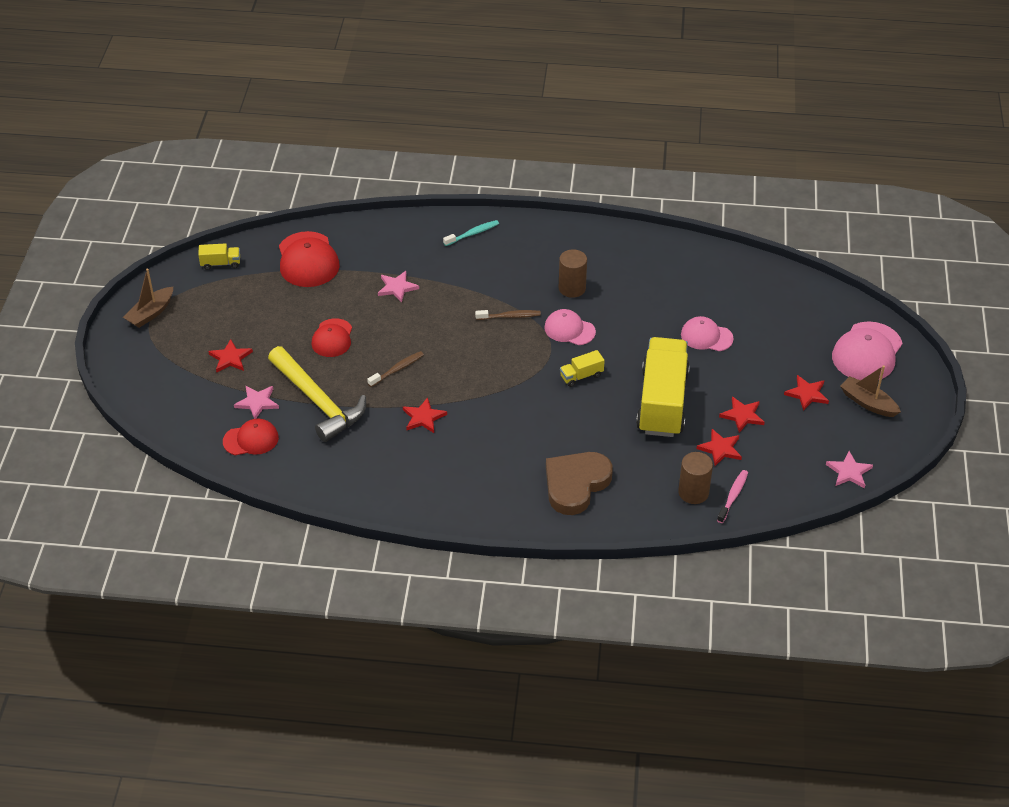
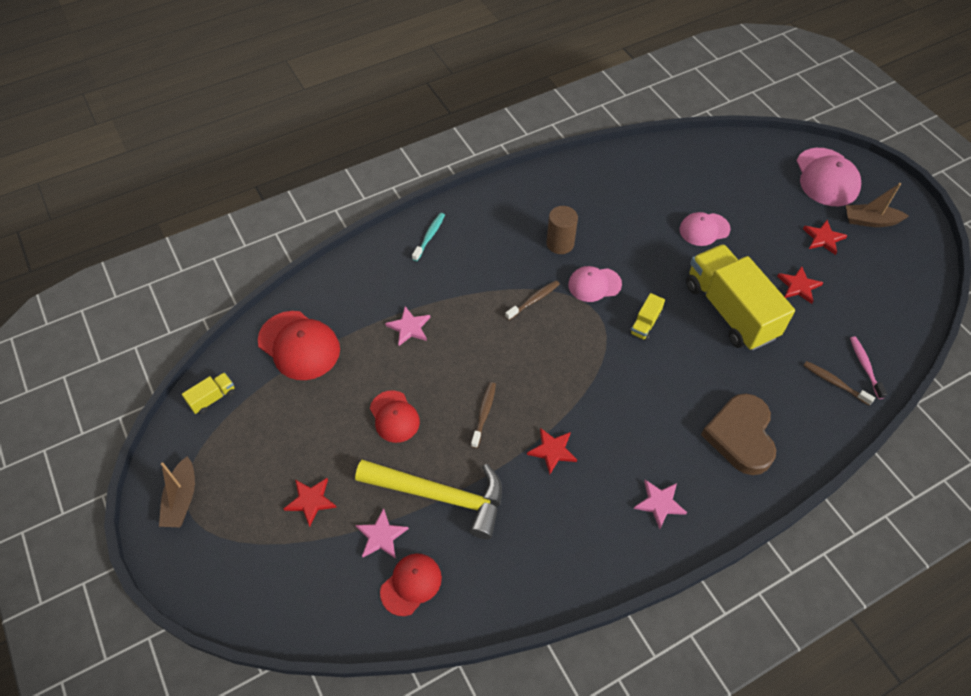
camera: 35 degrees left, 10 degrees up
(693, 492) = (834, 383): brown cylinder -> brown toothbrush
(720, 449) = (813, 327): red star -> none
(849, 472) = (919, 290): pink star -> pink star (660, 503)

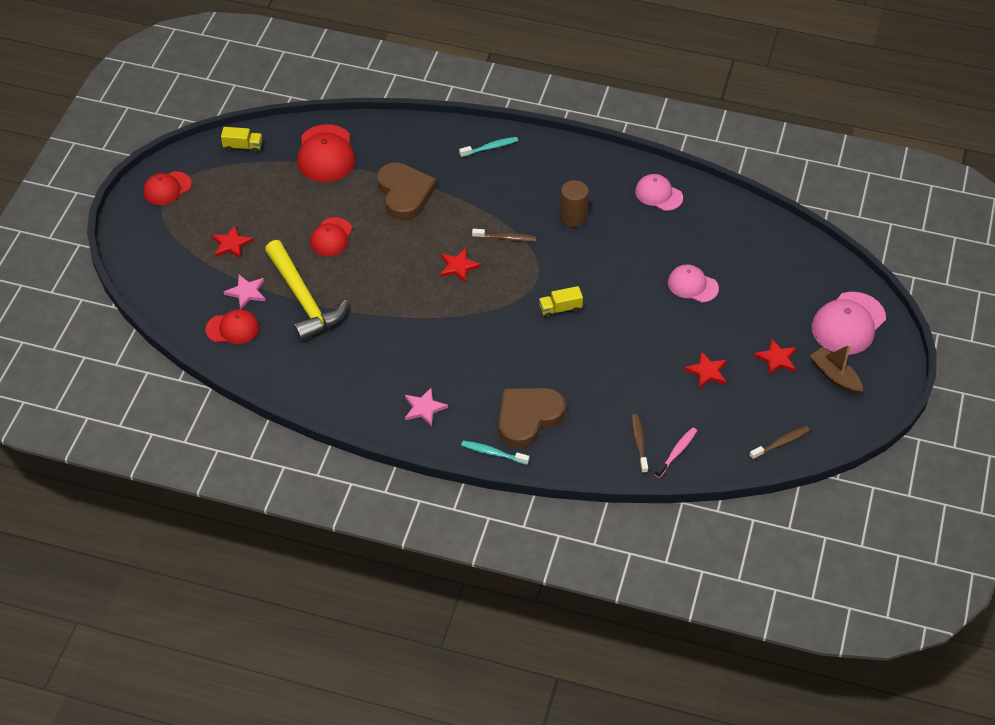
camera: 45 degrees right, 5 degrees down
(182, 499) = (167, 188): brown boat -> red cap
(409, 327) = (404, 194): pink star -> brown heart
(484, 413) = (385, 277): brown toothbrush -> brown toothbrush (781, 443)
(552, 451) = (399, 330): red star -> red star (458, 266)
(594, 284) = (560, 260): pink cap -> pink cap (658, 194)
(730, 310) = (632, 347): yellow truck -> none
(757, 492) = (493, 453): none -> turquoise toothbrush

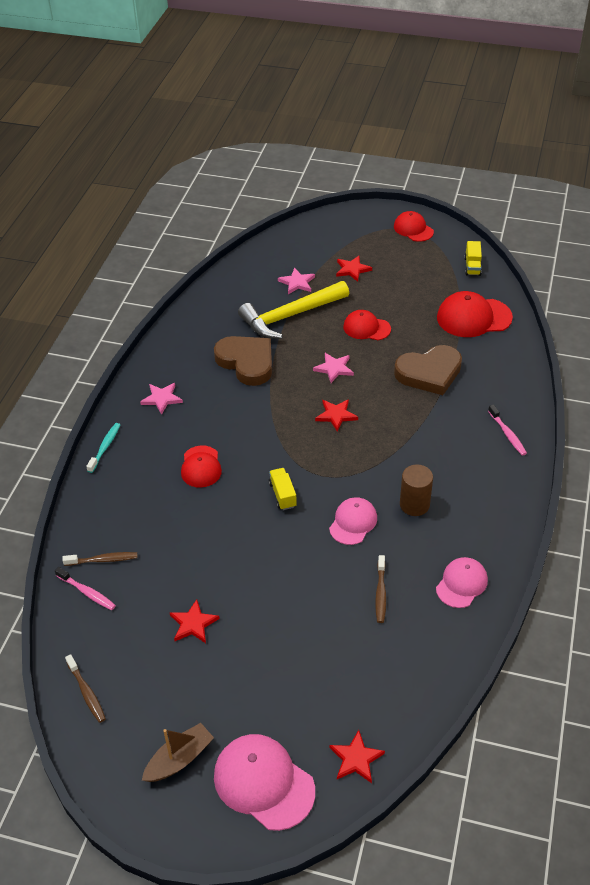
camera: 90 degrees right, 5 degrees down
(233, 328) = (256, 278): red cap -> red cap (201, 467)
(391, 265) = (334, 368): none -> pink star
(490, 147) = (507, 434): turquoise toothbrush -> pink toothbrush
(506, 238) = (378, 450): brown toothbrush -> brown toothbrush (380, 593)
(528, 418) = (143, 471): brown heart -> brown heart (246, 362)
(692, 285) = (320, 614): pink cap -> pink cap (353, 522)
(776, 358) = (209, 696): red star -> red star (356, 759)

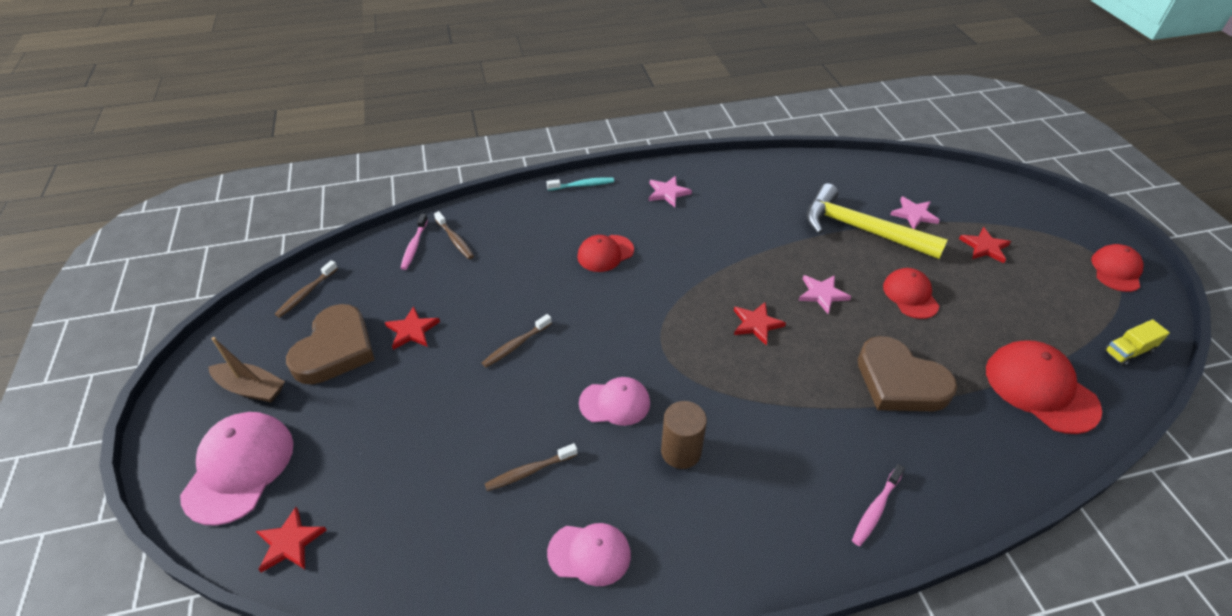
camera: 60 degrees right, 0 degrees up
(246, 362) = (766, 226): brown heart -> brown heart (335, 349)
(259, 560) = (515, 345): none -> brown toothbrush
(282, 495) = (612, 327): yellow truck -> none

